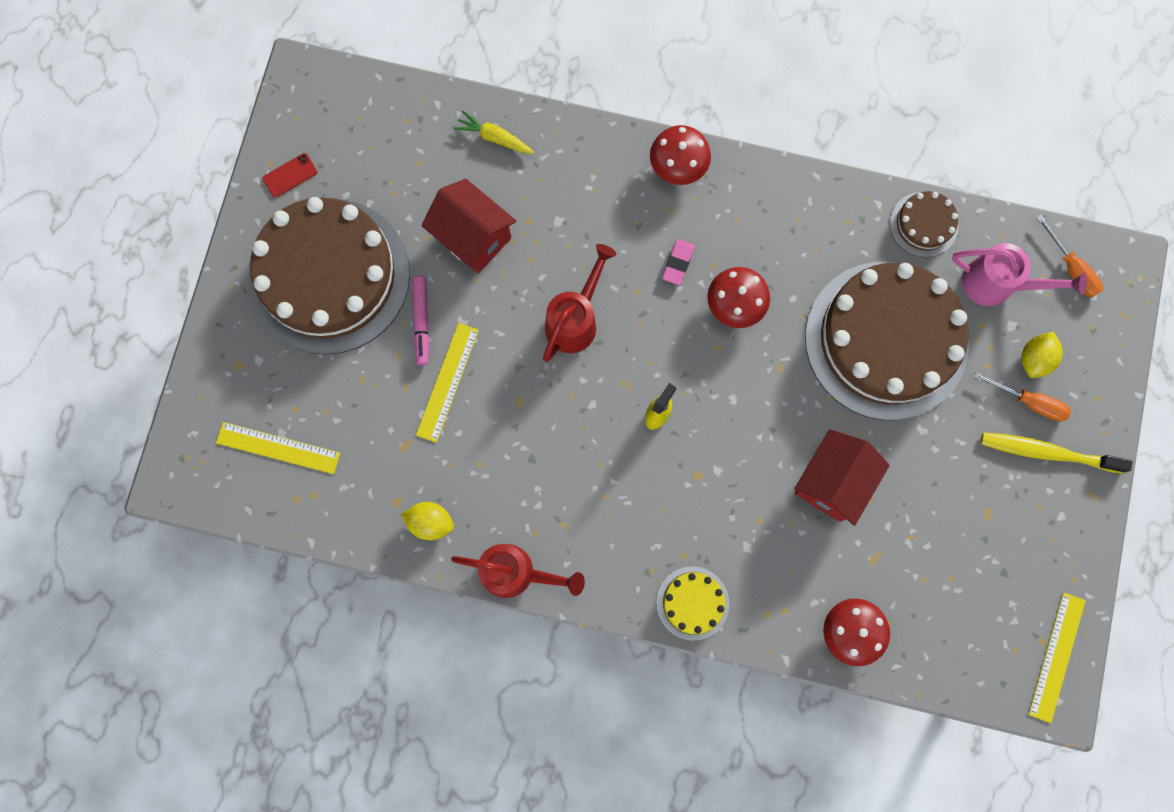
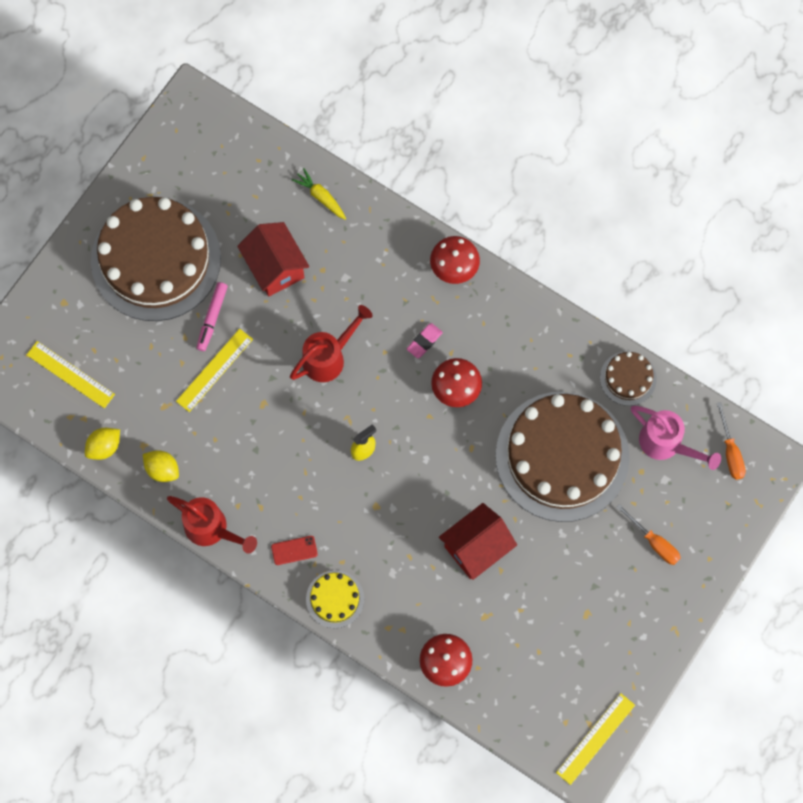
camera: 20 degrees right, 5 degrees down
(290, 175) = (155, 172): red phone -> red phone (294, 550)
(1034, 359) = (672, 511): yellow lemon -> yellow lemon (104, 447)
(1047, 452) = (652, 585): yellow toothbrush -> none

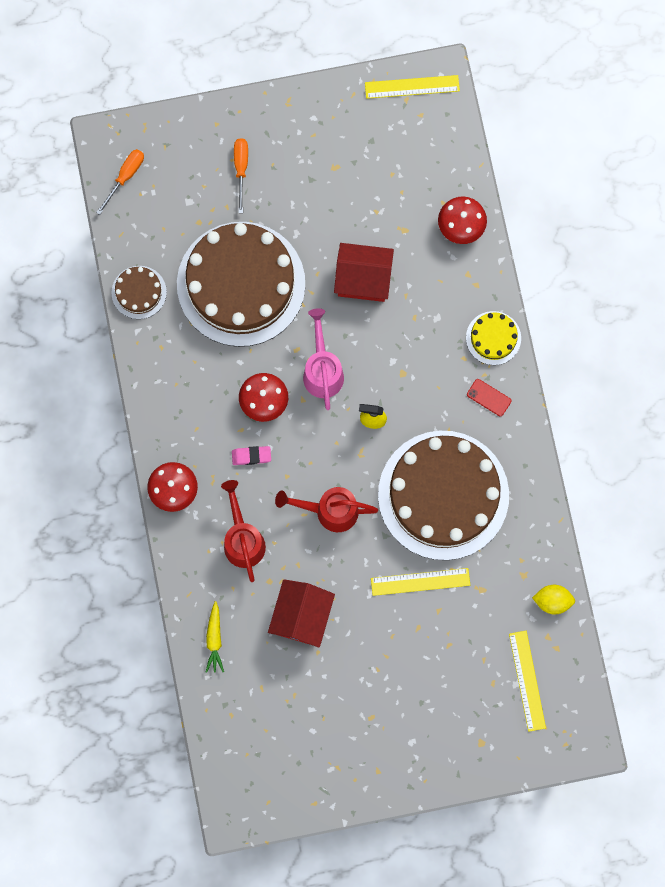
camera: 135 degrees left, 5 degrees up
(156, 259) = (382, 710): brown cake -> brown cake (443, 495)
(162, 469) = (526, 544): yellow lemon -> none
(211, 529) = (532, 467): red watering can -> red watering can (243, 539)
(212, 318) = (384, 623): pink marker -> none
(666, 444) = (162, 223): pink watering can -> pink watering can (322, 370)

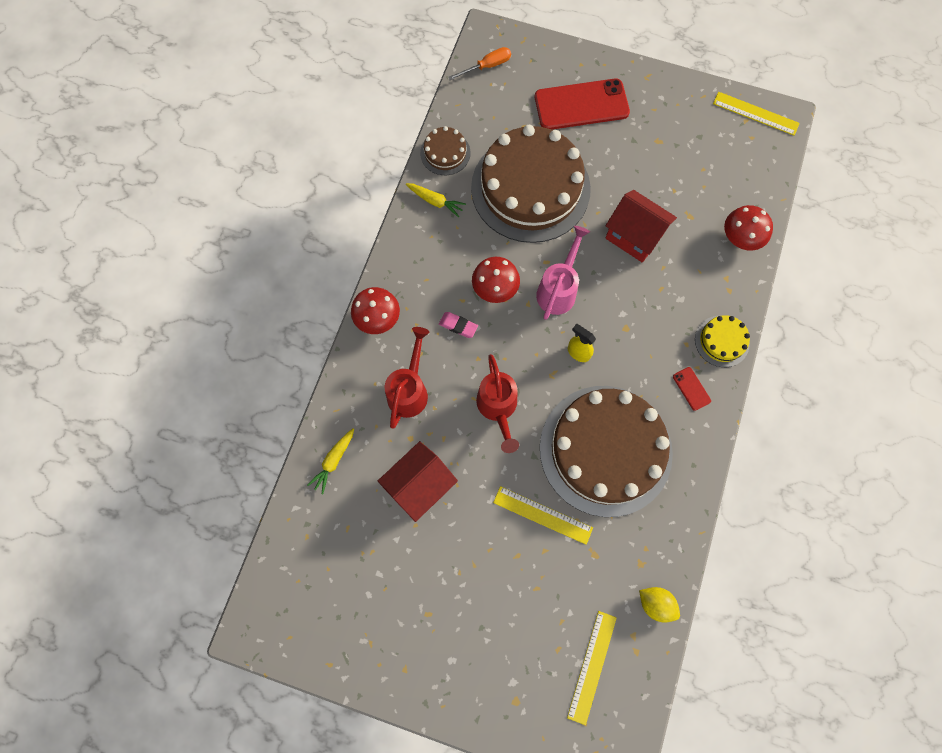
camera: 30 degrees right, 5 degrees down
(159, 347) = (435, 201): none -> yellow carrot
(241, 169) = (581, 105): orange screwdriver -> red phone
(330, 511) = (498, 408): red watering can -> red watering can turned 135 degrees counterclockwise

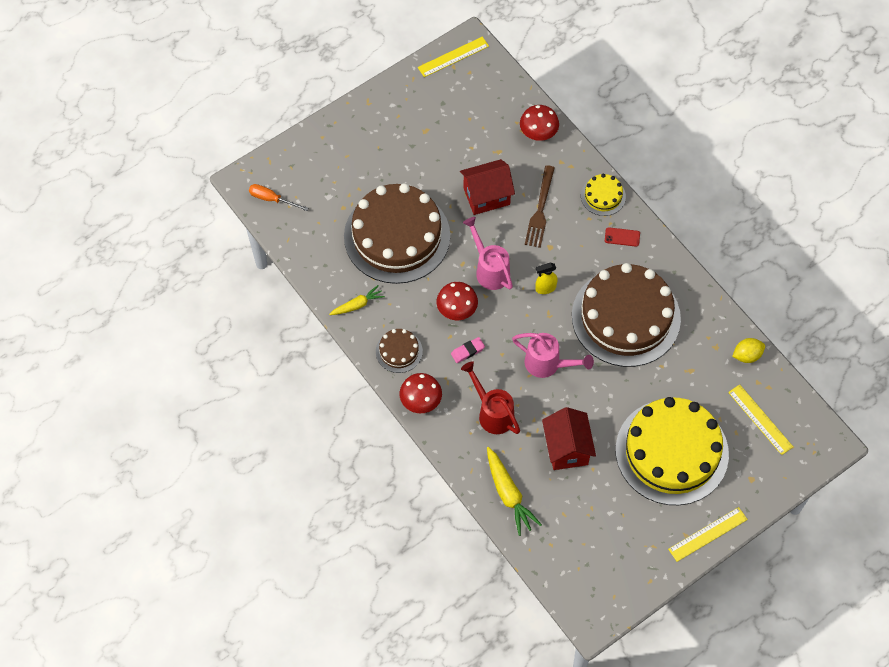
camera: 55 degrees left, 10 degrees down
(333, 461) = (508, 494): yellow carrot -> yellow carrot, size x1.60
(445, 153) = (322, 273): brown cake -> brown cake (399, 351)
(487, 66) = (271, 199): orange screwdriver -> orange screwdriver turned 75 degrees counterclockwise
(488, 594) = (671, 452): none -> yellow cake
(498, 408) = (547, 364): red watering can -> pink watering can
(542, 515) = (642, 385): yellow ruler -> yellow ruler (708, 534)
(581, 105) = (356, 159): red phone -> none
(658, 294) = (540, 210): none -> brown fork

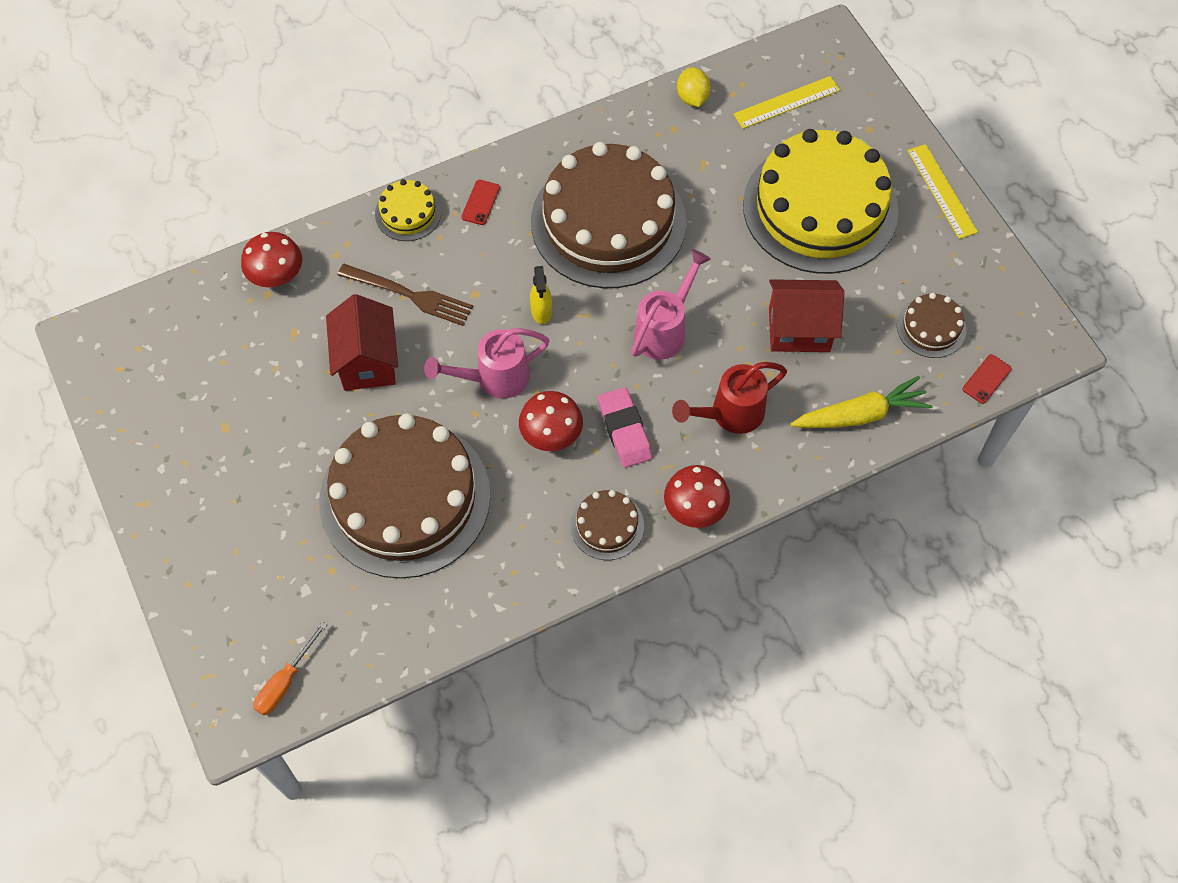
camera: 80 degrees left, 0 degrees up
(357, 305) = (514, 574): yellow carrot -> none
(453, 57) = (101, 366): yellow ruler -> none
(467, 351) = (624, 430): pink eraser -> pink eraser, size x1.57
(554, 575) = (986, 379): none -> red phone
(588, 535) = (931, 327): none -> brown cake

